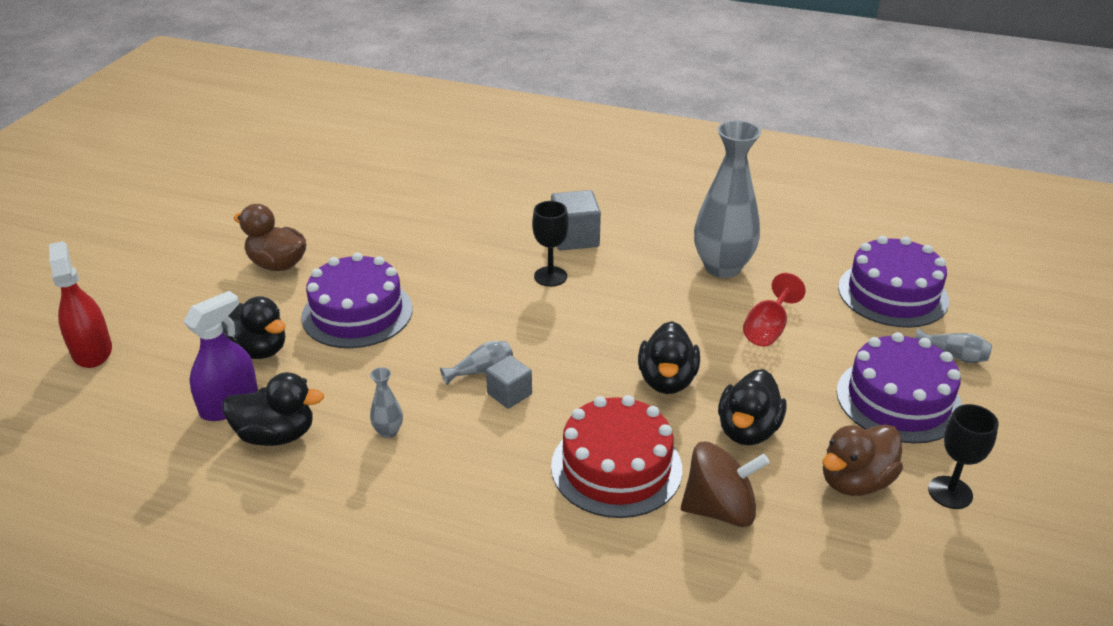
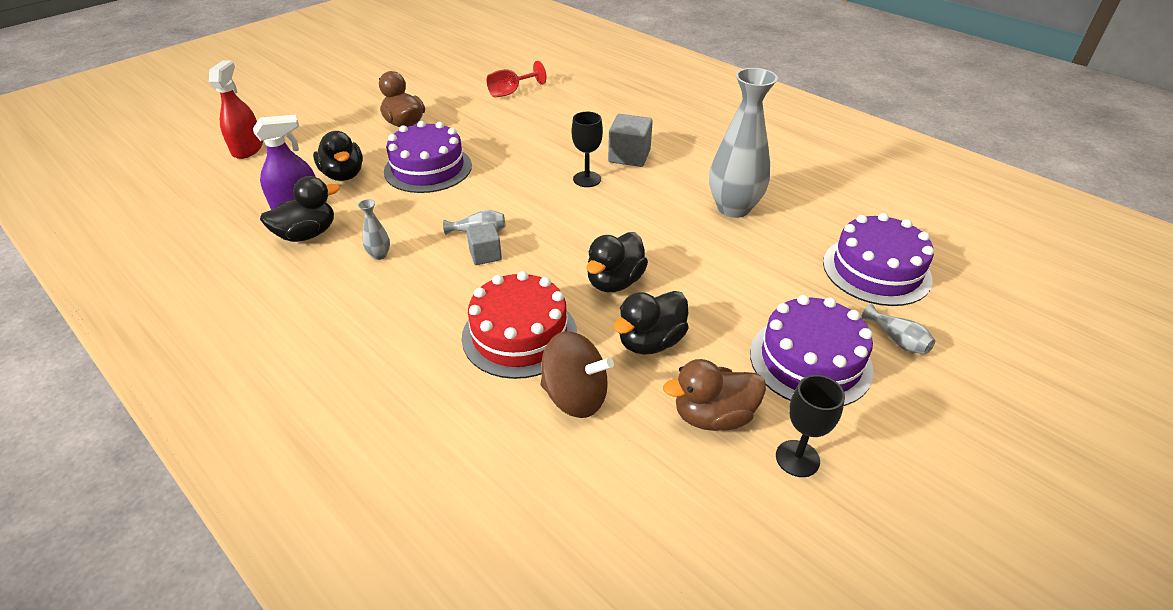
camera: 25 degrees right, 5 degrees up
(276, 435) = (307, 234): black duck -> black duck turned 60 degrees counterclockwise
(768, 329) = (734, 267): red goblet -> red goblet (511, 92)

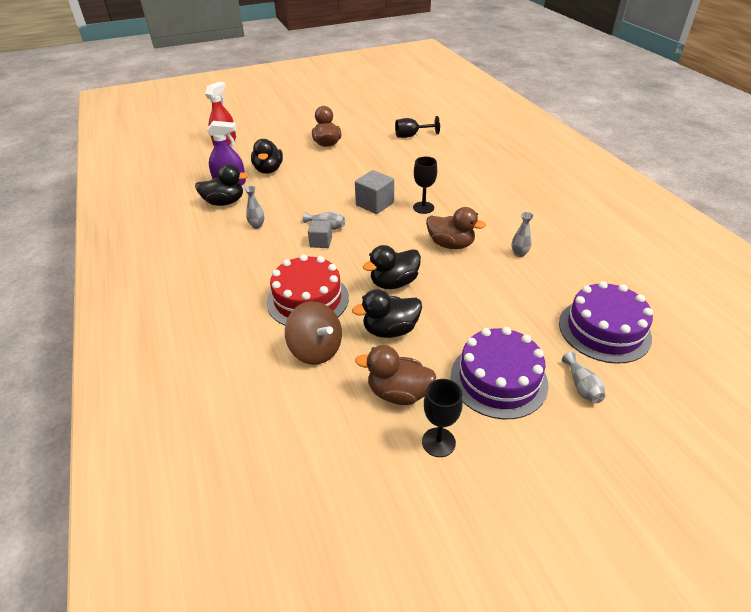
camera: 25 degrees right, 0 degrees up
(428, 168) = (322, 177): purple cake -> none
(511, 92) = (411, 136): red goblet -> black goblet
(629, 156) = (465, 198): grey cube -> grey cube (375, 204)
(650, 217) = (450, 244): none -> brown duck
(733, 208) = (519, 253): grey vase -> grey vase, size x0.41

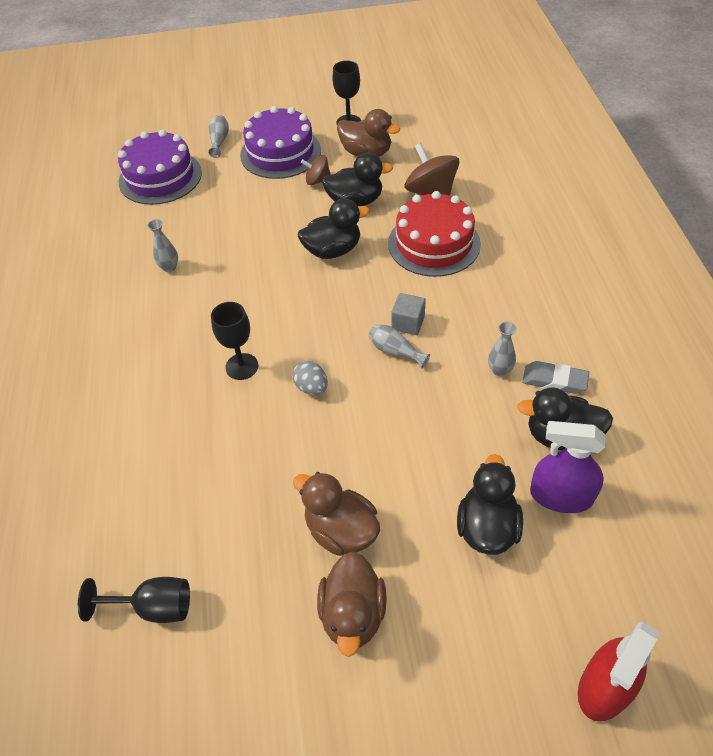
camera: 165 degrees left, 10 degrees up
(222, 225) = (554, 380): none -> grey eraser
(375, 204) = (311, 387): grey cube -> grey egg
(438, 348) = (317, 180): none -> brown spinning top
(450, 244) = (241, 293): brown duck -> brown duck (341, 530)

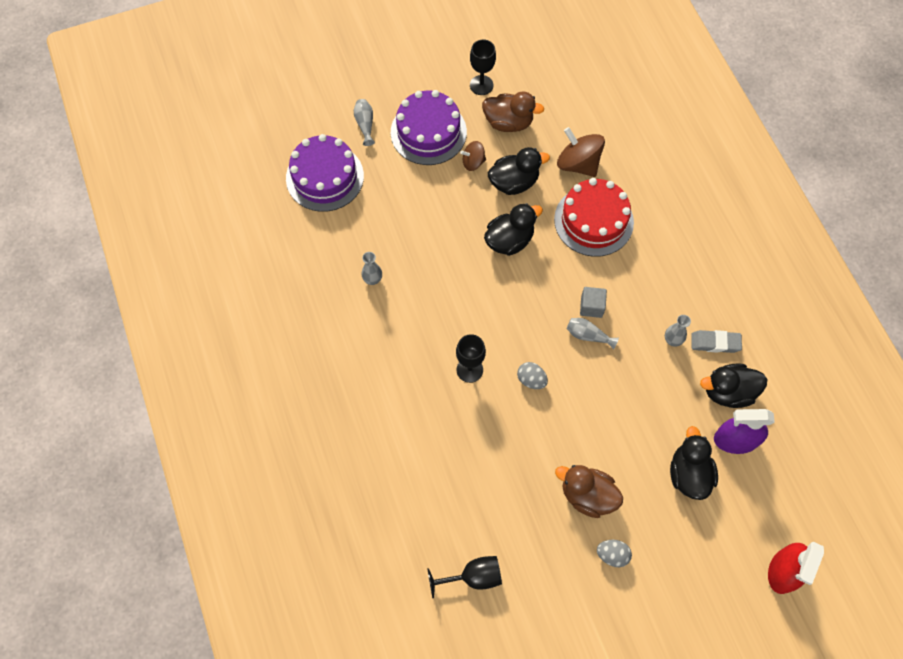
camera: 15 degrees left, 15 degrees up
(353, 614) = (612, 555): brown duck -> grey egg

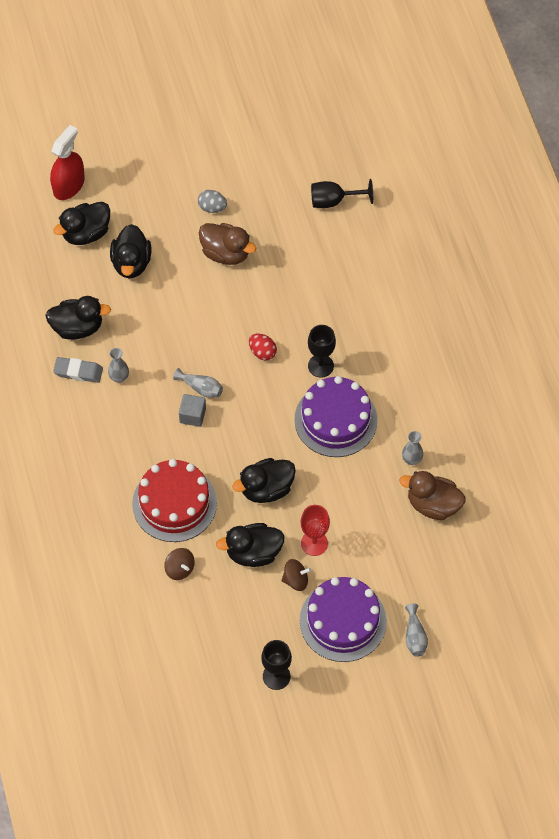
camera: 175 degrees left, 5 degrees down
(324, 177) = (461, 576): purple cake -> purple cake (335, 420)
(459, 195) = (314, 543): none -> red goblet
(508, 122) = (250, 625): brown duck -> brown duck (433, 505)
(531, 380) = (262, 352): grey egg -> red egg
(578, 164) = (180, 569): brown spinning top -> brown spinning top, size x0.57
(735, 440) = (82, 287): purple spray bottle -> none
(747, 507) = (86, 233): none -> black duck

